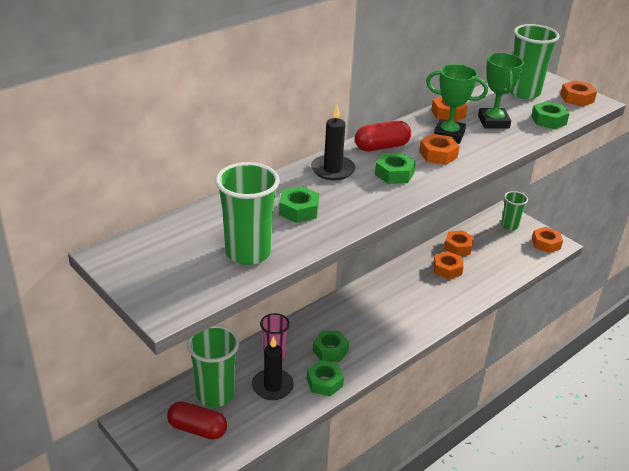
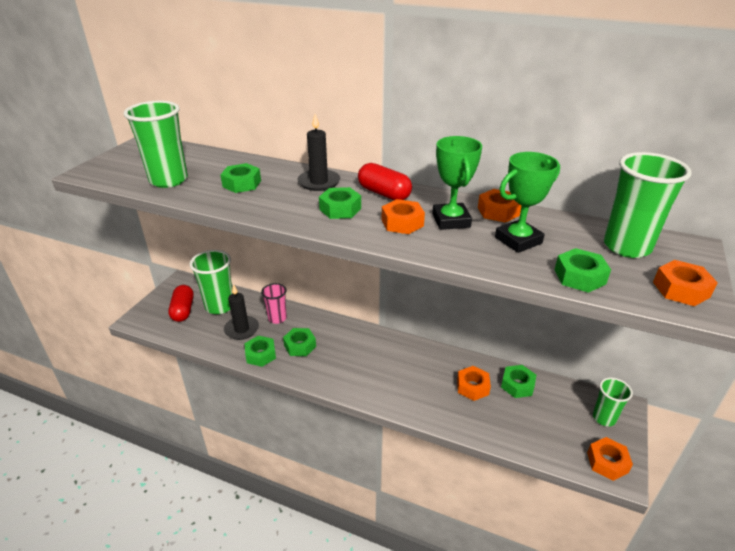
camera: 65 degrees right, 0 degrees up
(458, 247) = (517, 385): orange nut -> green nut

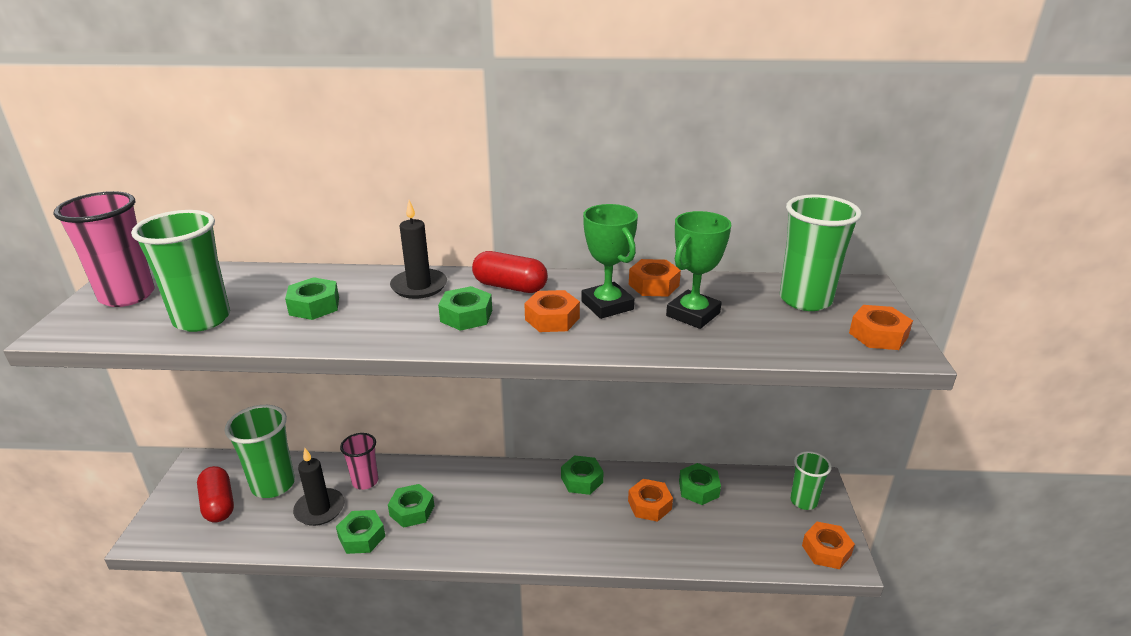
camera: 20 degrees left, 5 degrees down
(134, 157) = (127, 296): none -> pink cup
(579, 277) = (777, 342): green nut -> green nut (582, 480)

